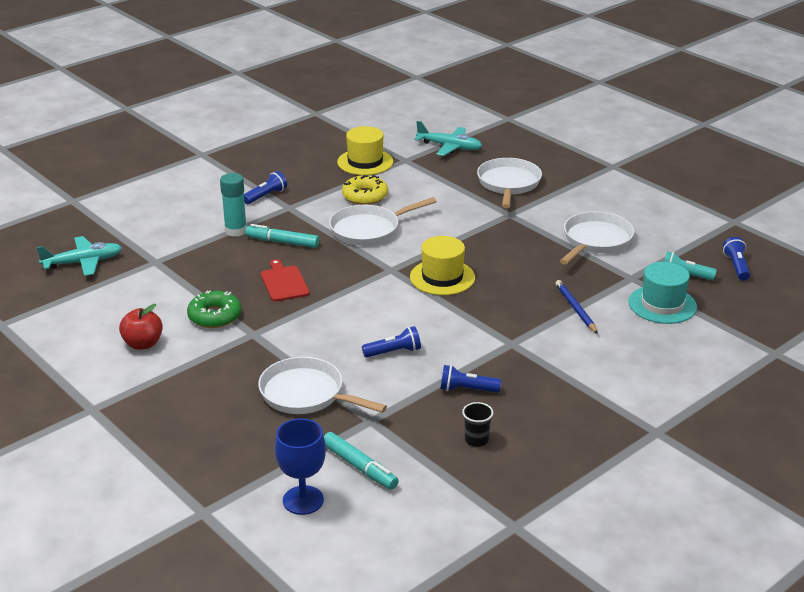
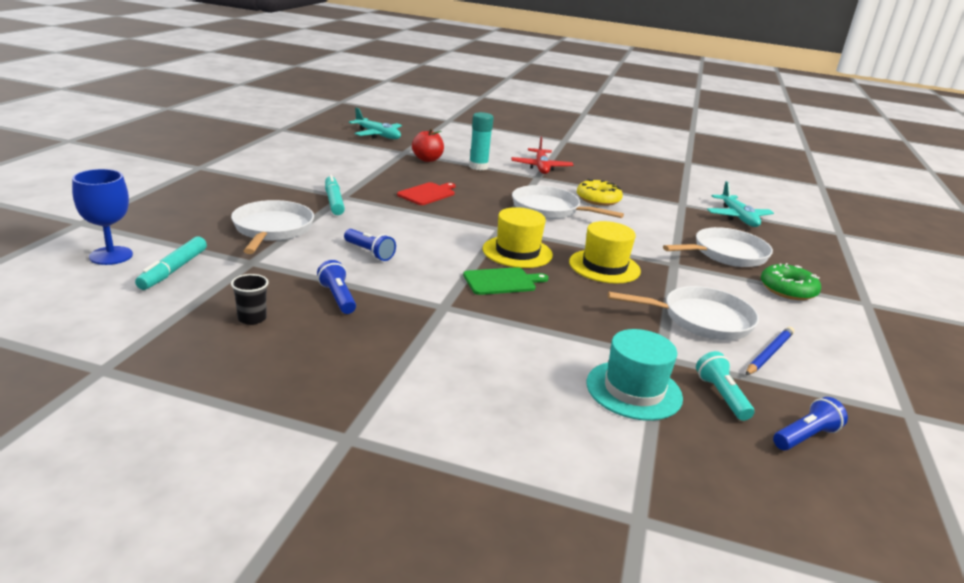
camera: 55 degrees right, 5 degrees down
(143, 344) = (294, 167): red apple -> red apple (427, 159)
(215, 316) = (353, 180): green donut -> green donut (788, 289)
(266, 196) = (541, 167): blue flashlight -> red plane
(282, 242) = (484, 183): turquoise marker -> turquoise marker (334, 201)
(365, 162) = (650, 190): yellow hat -> yellow hat (604, 266)
(488, 303) = (502, 281): none -> green cutting board
(575, 309) = (551, 332): blue pencil -> blue pencil (769, 353)

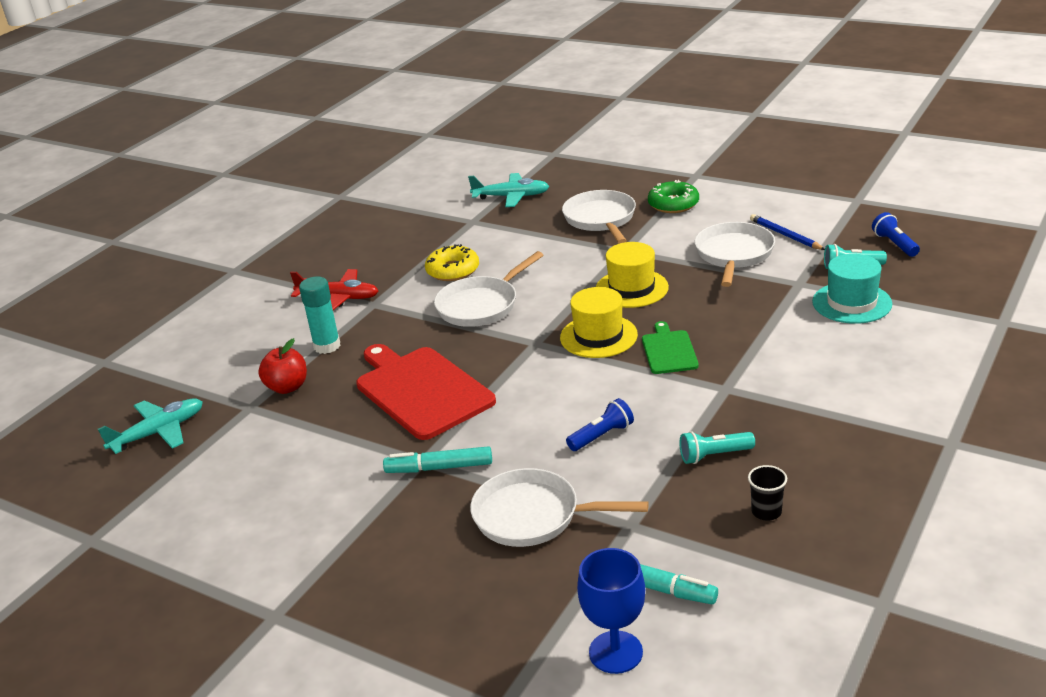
camera: 70 degrees left, 5 degrees up
(338, 297) = (714, 455): blue flashlight -> turquoise flashlight
(428, 194) = (421, 390): red cutting board -> red cutting board, size x1.92

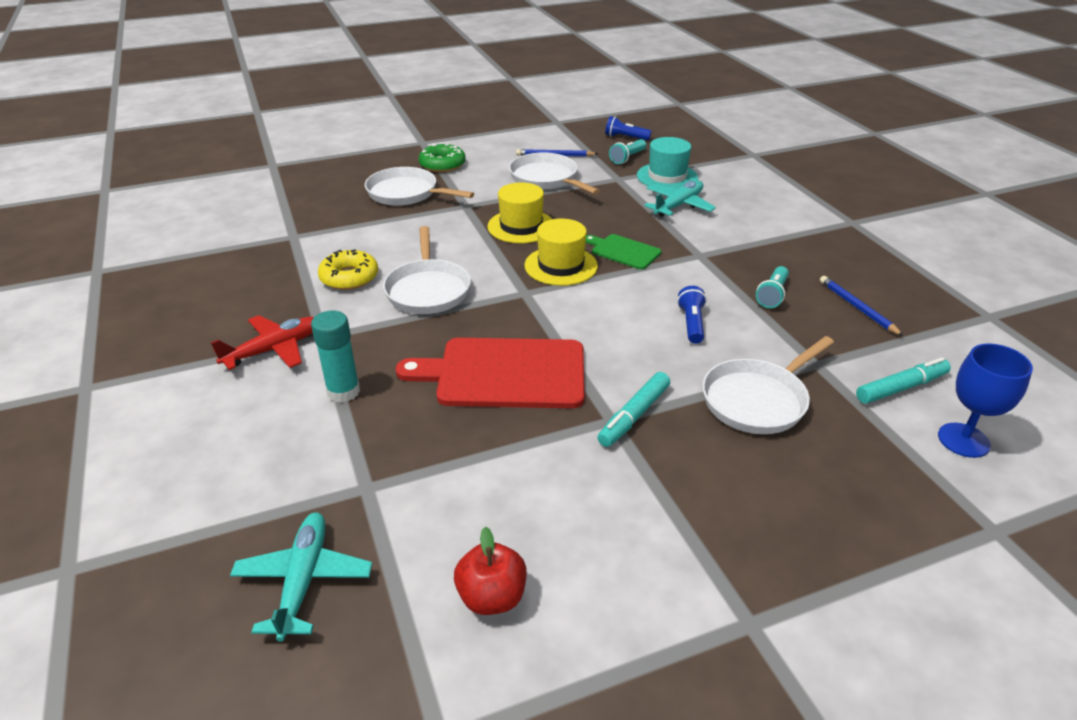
camera: 55 degrees left, 5 degrees up
(287, 387) = (372, 446): red apple -> red apple (492, 597)
(511, 197) = (295, 206): turquoise plane -> turquoise plane (678, 205)
(766, 512) = (857, 307): black cup -> blue pencil

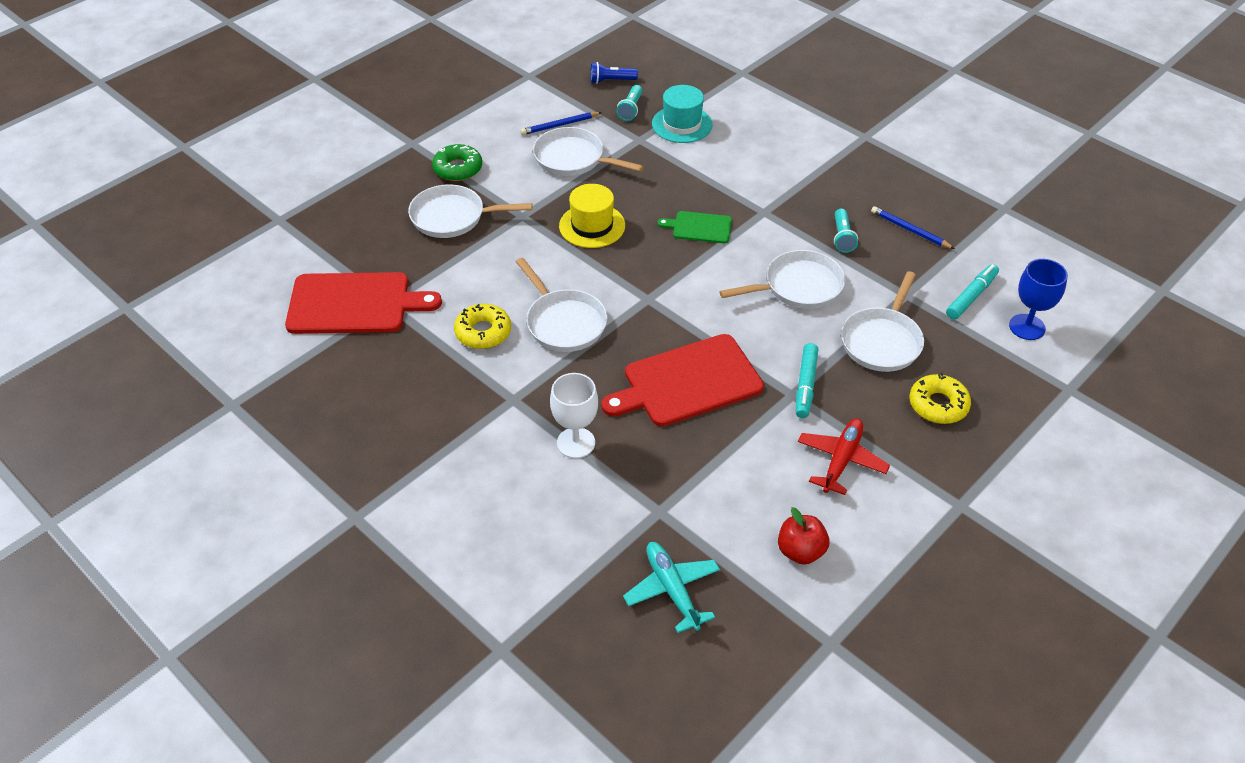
camera: 25 degrees left, 10 degrees up
(266, 230) = (354, 304): none -> red cutting board
(274, 349) = (484, 426): red plane -> red plane (841, 460)
(343, 391) = (576, 443): turquoise glue stick -> white goblet
(561, 266) = (657, 260): yellow hat -> none
(678, 205) = (713, 158): turquoise plane -> none
(691, 324) = (798, 287): blue flashlight -> white pan
(790, 489) = (938, 405): none -> yellow donut

